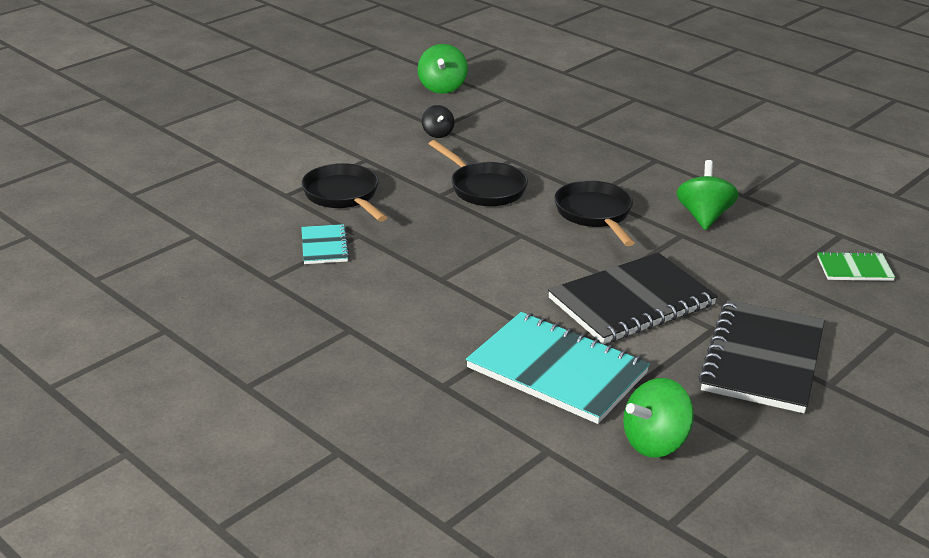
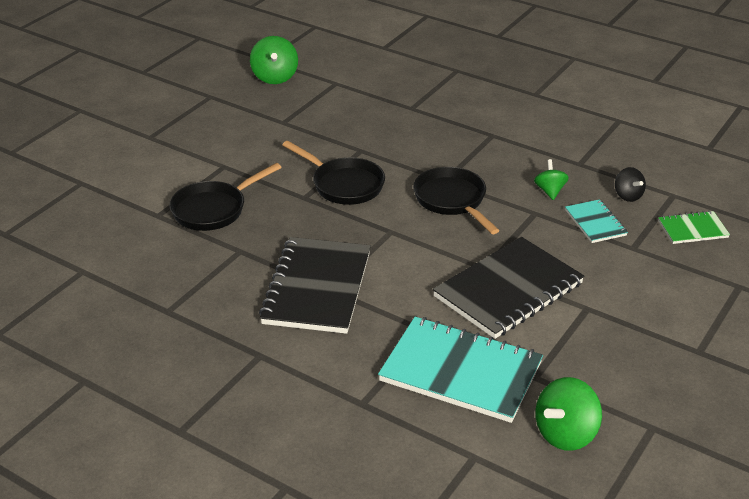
camera: 10 degrees left, 5 degrees up
(324, 246) = (211, 267): turquoise notebook -> turquoise notebook (595, 223)
(343, 196) = (214, 209): black pan -> black pan turned 90 degrees counterclockwise
(437, 134) = (284, 129): black spinning top -> black spinning top (628, 196)
(704, 217) = (550, 191): green spinning top -> green spinning top, size x0.62
(762, 359) = (636, 334): black notebook -> black notebook (317, 288)

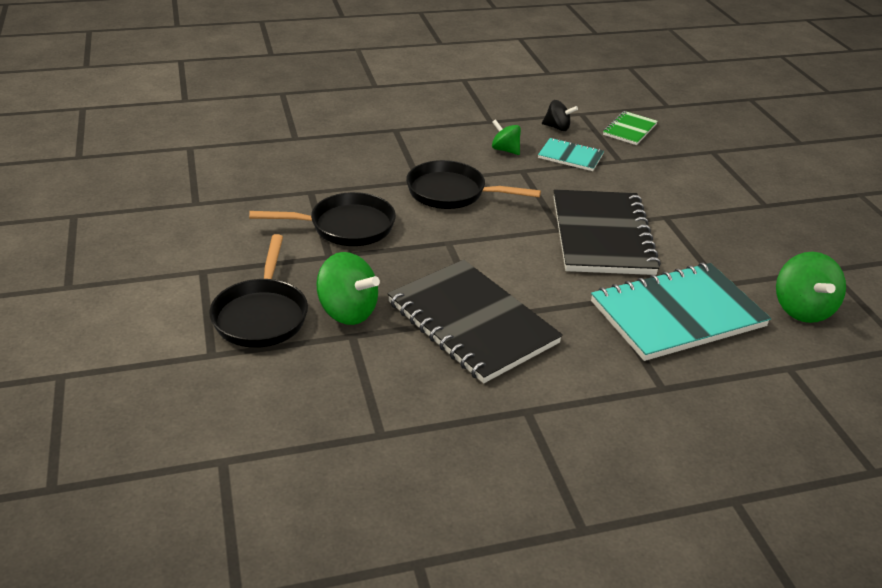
camera: 50 degrees left, 0 degrees up
(275, 77) = (117, 168): green spinning top -> green spinning top (347, 311)

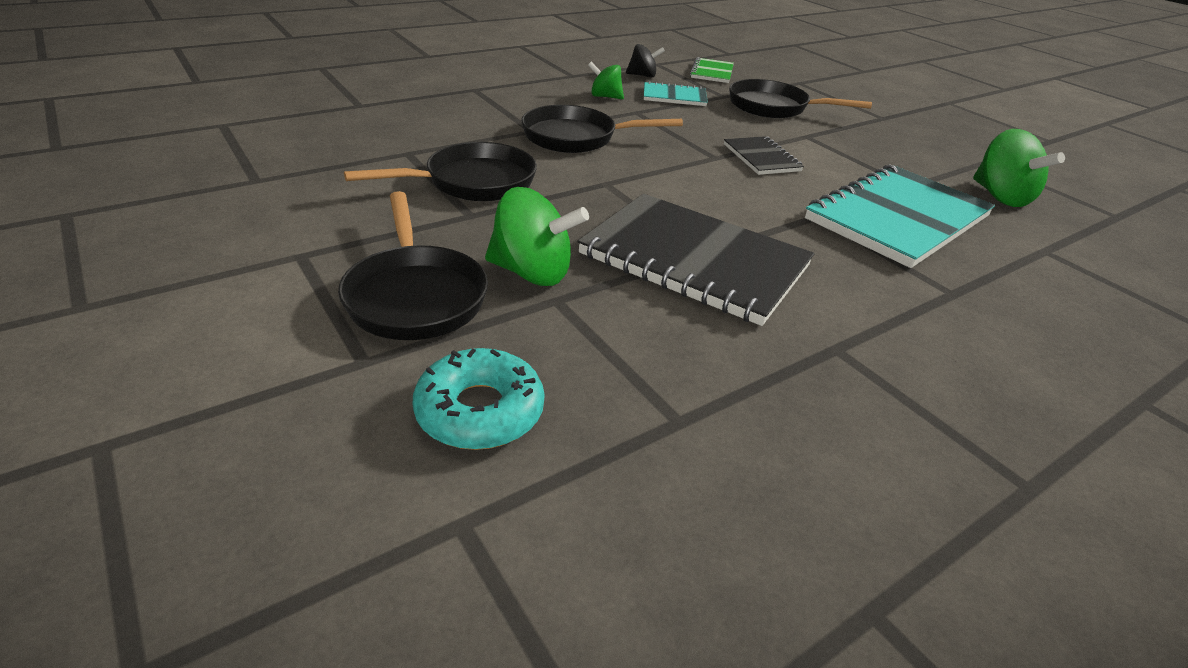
camera: 20 degrees left, 0 degrees up
(264, 400) = (480, 411): none -> turquoise donut
(602, 235) = (761, 158): black notebook -> black notebook, size x0.49
(660, 180) = (773, 107): none -> black pan

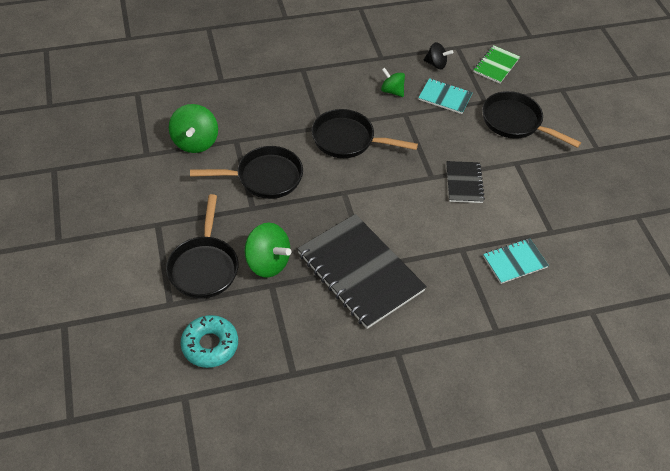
camera: 20 degrees right, 15 degrees up
(897, 218) = (514, 262): turquoise notebook -> turquoise notebook, size x0.49
(1000, 197) = (610, 256): green spinning top -> green spinning top (195, 142)

